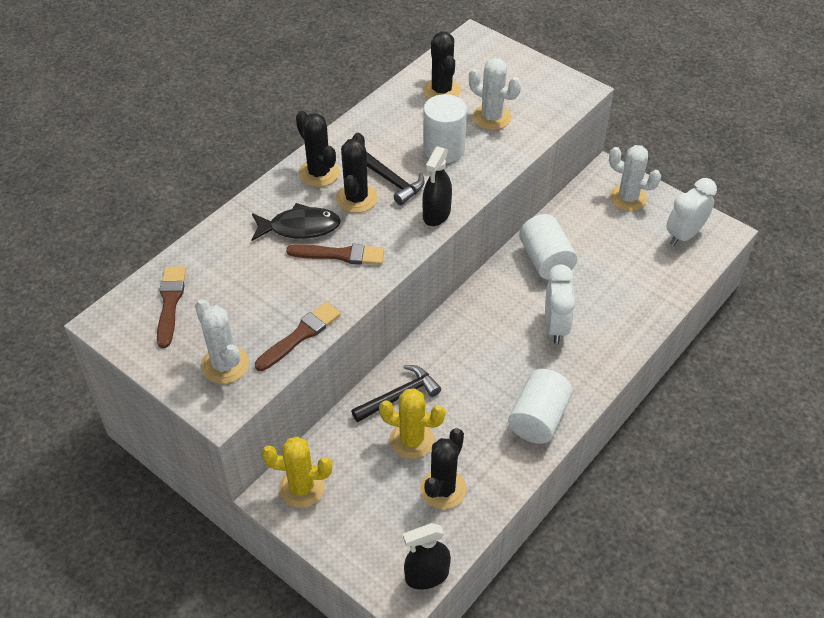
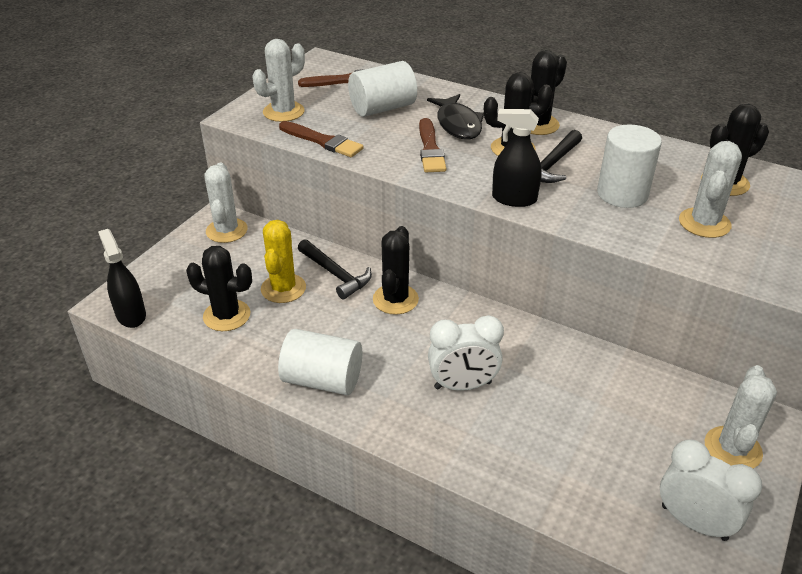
camera: 80 degrees right, 10 degrees down
(301, 488) = (226, 230): yellow cactus -> white cactus
(445, 355) = (395, 299): none -> black cactus
(545, 260) = (569, 369): white cylinder -> white cylinder (383, 108)

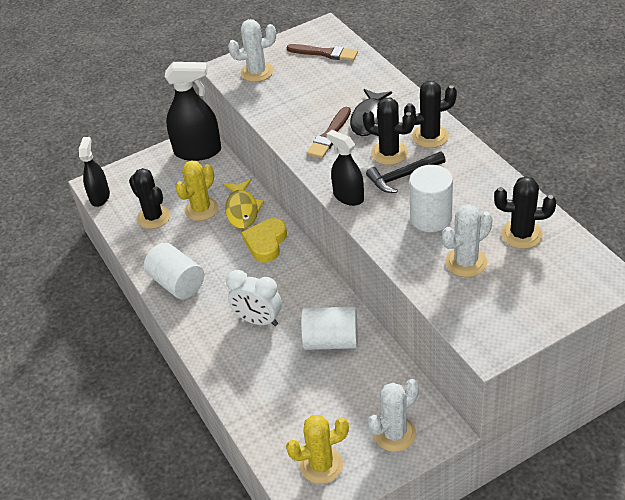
camera: 35 degrees right, 5 degrees up
(226, 230) = (198, 151): white cactus -> black spray bottle
(322, 141) = (262, 106): brown brush -> none
(335, 274) = (242, 210): black hammer -> yellow fish
(383, 108) = (328, 88): white cylinder -> white cylinder (331, 341)
(395, 299) = (266, 243): black cactus -> yellow heart
(694, 522) = (321, 465): white clock -> yellow cactus

